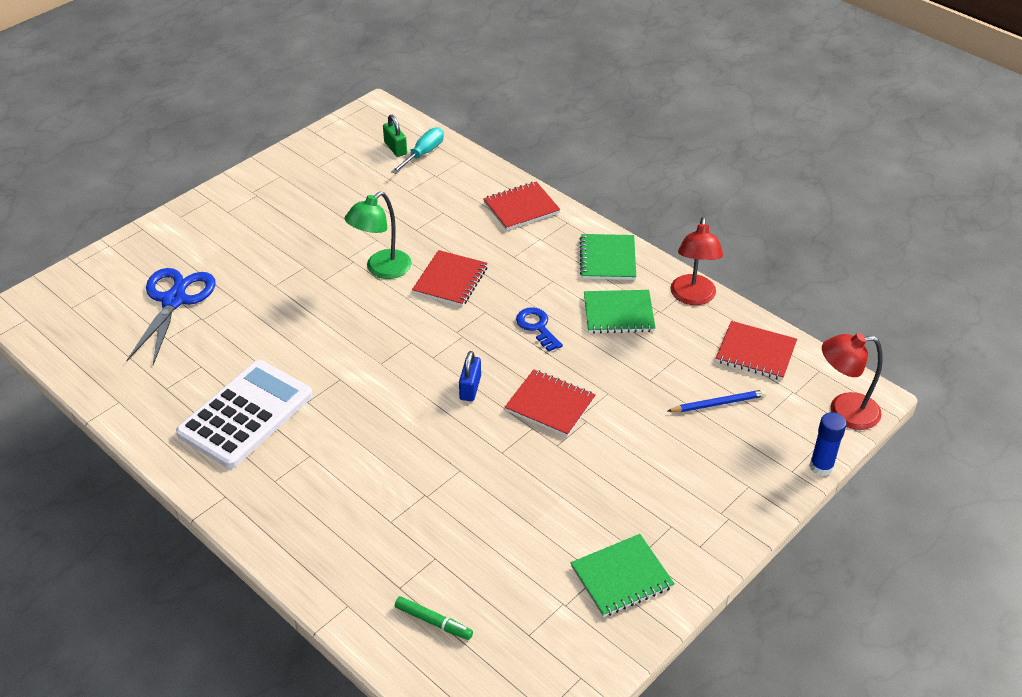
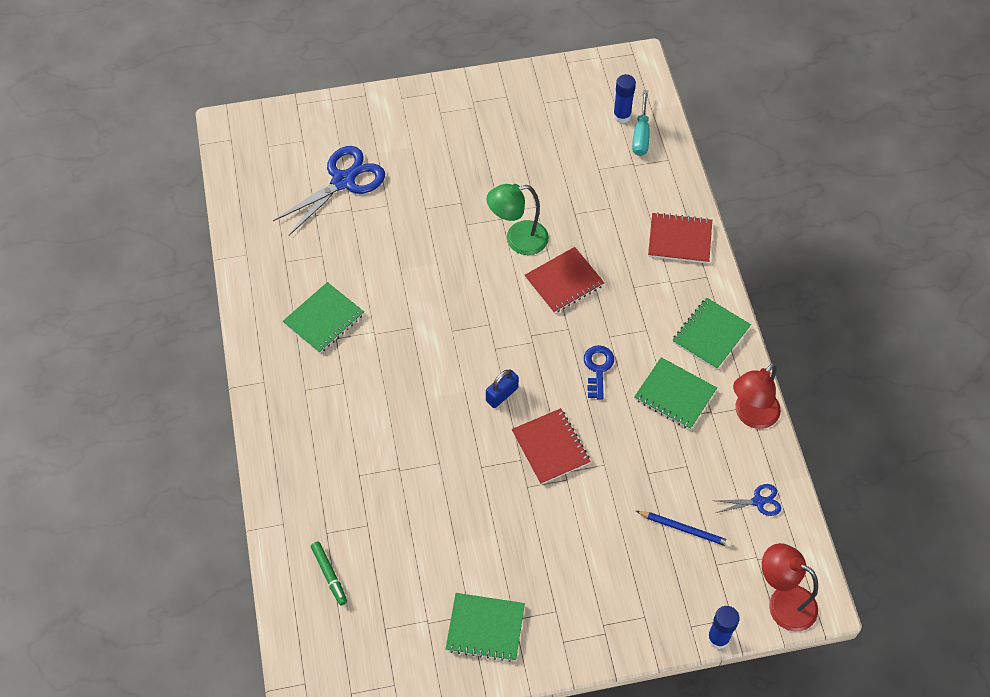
camera: 35 degrees right, 15 degrees up
(245, 414) = (324, 319): white calculator -> green notebook
(395, 148) = (621, 116): green padlock -> blue glue stick
(423, 154) = (641, 135): turquoise screwdriver -> turquoise screwdriver turned 120 degrees clockwise
(755, 352) = (758, 501): red notebook -> blue scissors

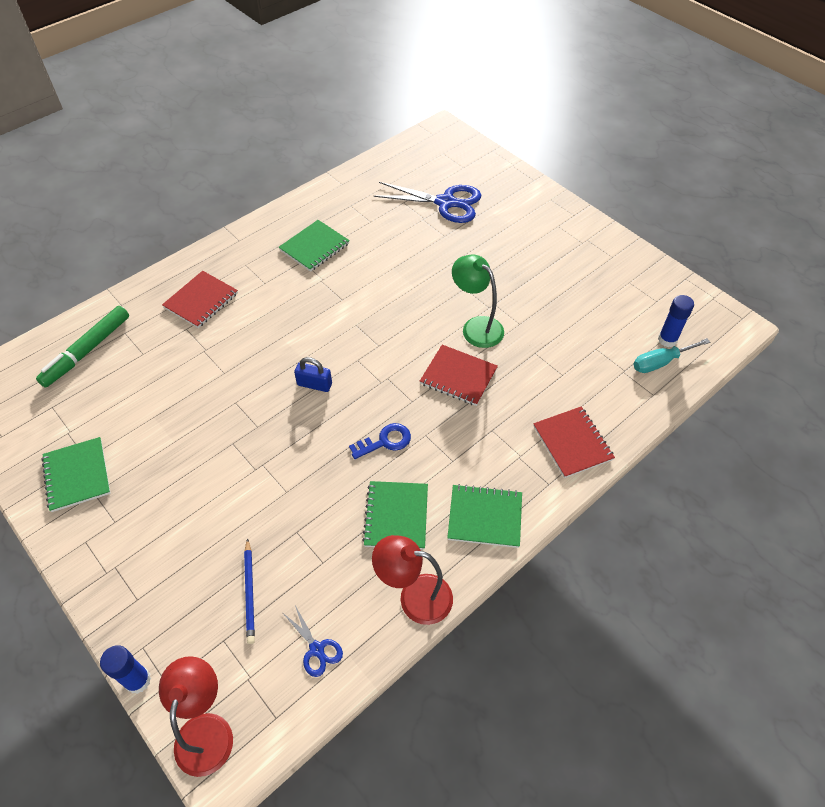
camera: 60 degrees right, 5 degrees down
(324, 319) = (314, 247): green notebook -> green notebook turned 60 degrees counterclockwise
(329, 575) = (87, 351): green marker -> green marker, size x1.77
(550, 447) = (281, 442): red notebook -> red notebook (201, 301)

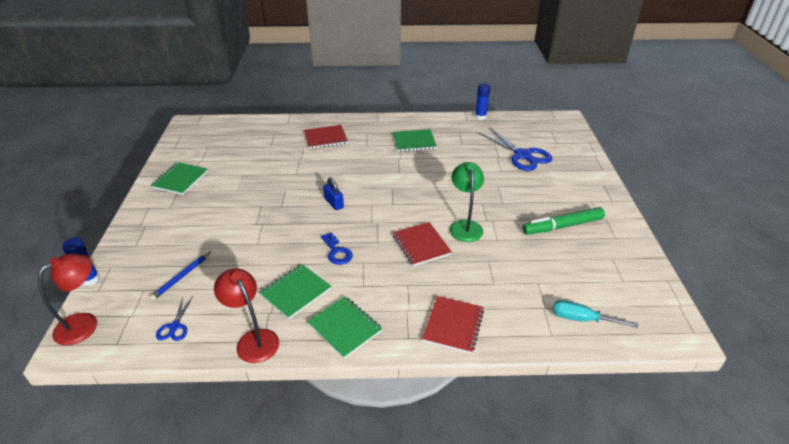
camera: 40 degrees right, 15 degrees down
(87, 351) = (249, 133): green marker -> green marker (562, 226)
(385, 441) = (337, 252): blue key -> blue key turned 45 degrees clockwise
(667, 340) = (604, 309): blue glue stick -> blue glue stick (480, 117)

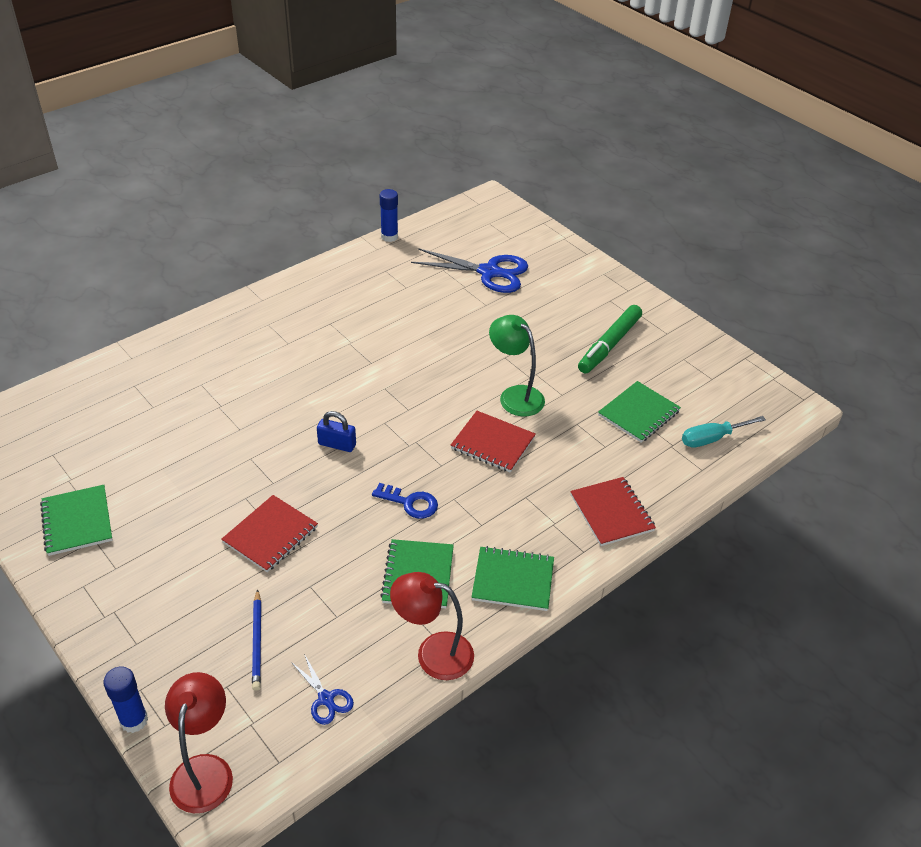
camera: 40 degrees left, 5 degrees up
(325, 138) = (218, 357): red notebook -> red notebook (270, 535)
(414, 142) = (344, 310): green notebook -> green notebook (638, 413)

